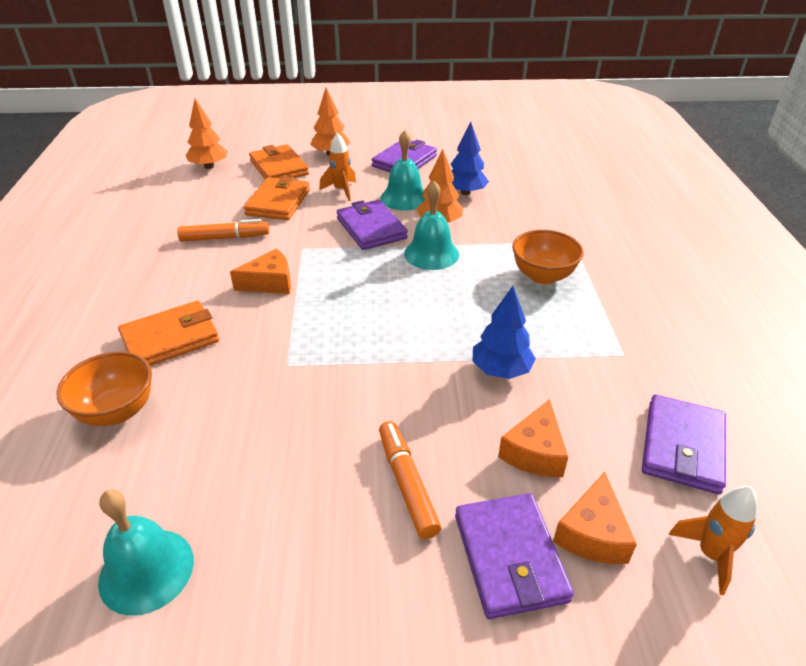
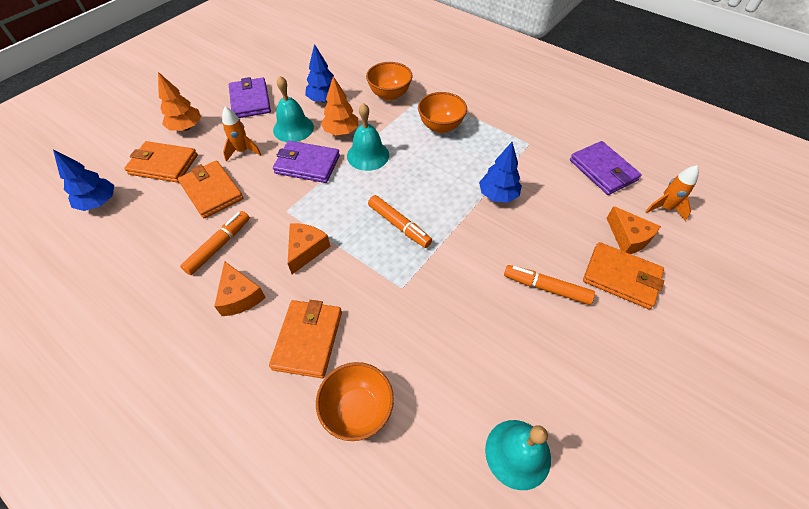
camera: 50 degrees left, 15 degrees up
(209, 166) = (99, 203): orange tree -> blue tree
(365, 321) = (399, 225): none -> orange marker
(509, 557) = (621, 277): purple wallet -> orange wallet
(534, 222) = (389, 95): none -> orange bowl
(534, 452) = (565, 223): orange cheese -> orange cheese (240, 296)

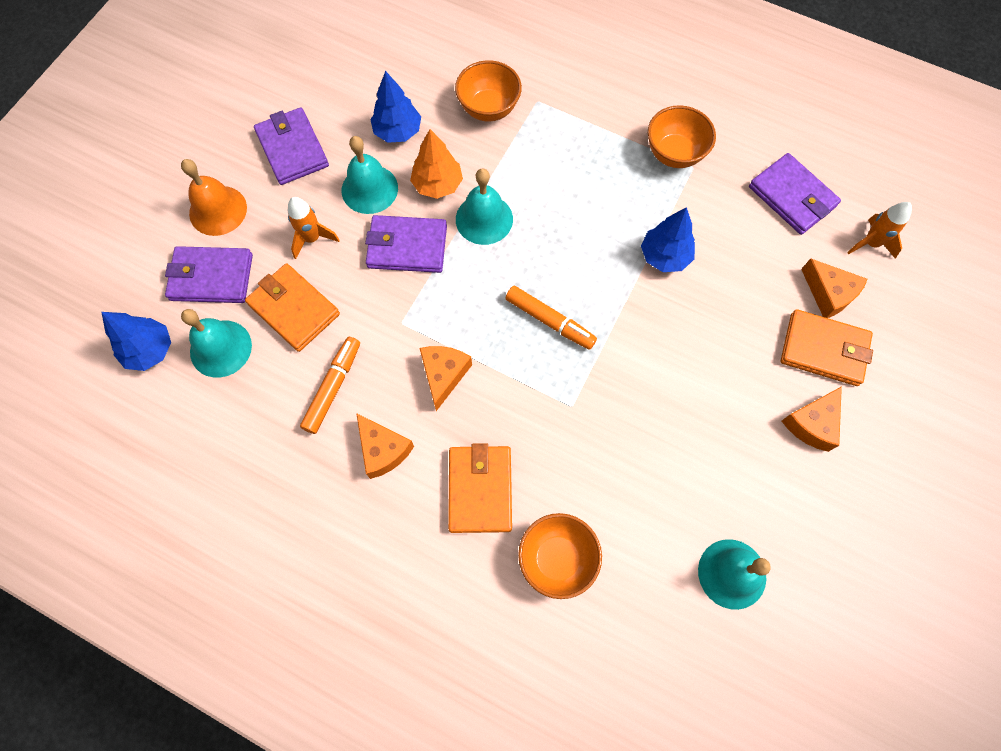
camera: 10 degrees left, 15 degrees up
(149, 208) = (221, 348): none -> turquoise bell
(163, 164) = (211, 277): orange wallet -> purple wallet
(186, 127) = (218, 210): orange tree -> orange bell
(440, 126) = (571, 155): orange bowl -> orange bowl (674, 154)
(546, 288) = (739, 378): orange marker -> none
(606, 333) = (812, 424): none -> orange cheese

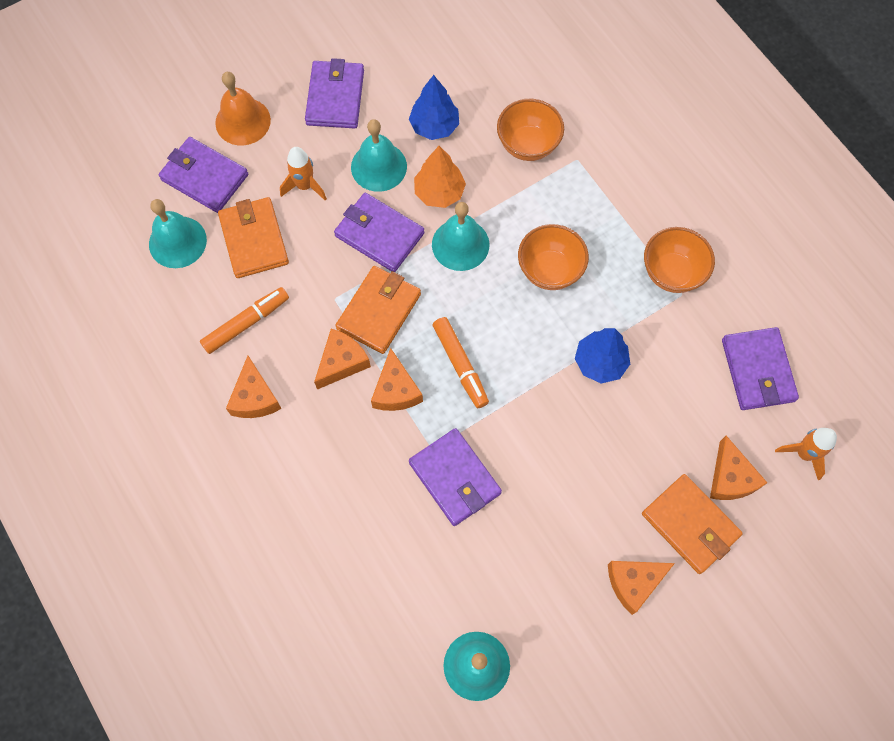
camera: 30 degrees right, 0 degrees up
(150, 350) = (122, 214): blue tree -> none
(480, 490) = (312, 475): orange wallet -> orange wallet (379, 311)
(507, 373) = (396, 390): none -> orange cheese
(557, 559) = (339, 567): orange bowl -> orange bowl (550, 270)
(607, 421) = (454, 478): none -> purple wallet

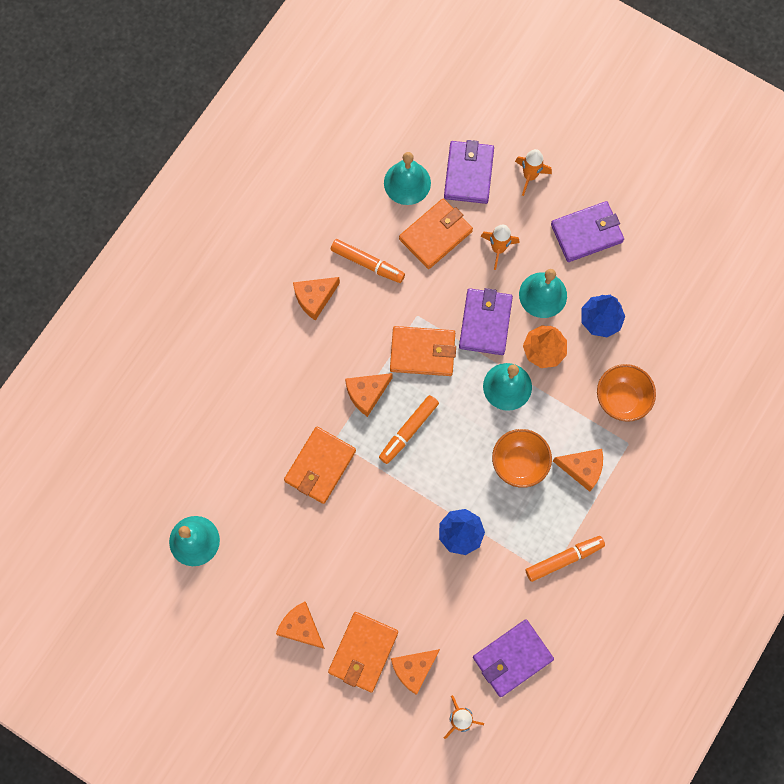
camera: 65 degrees right, 5 degrees up
(243, 121) = (529, 176): orange bell -> orange rocket
(342, 362) = (370, 345): orange cheese -> orange cheese (582, 468)
(454, 478) = (320, 466): purple wallet -> orange wallet
(672, 273) = (564, 559): orange bowl -> orange marker

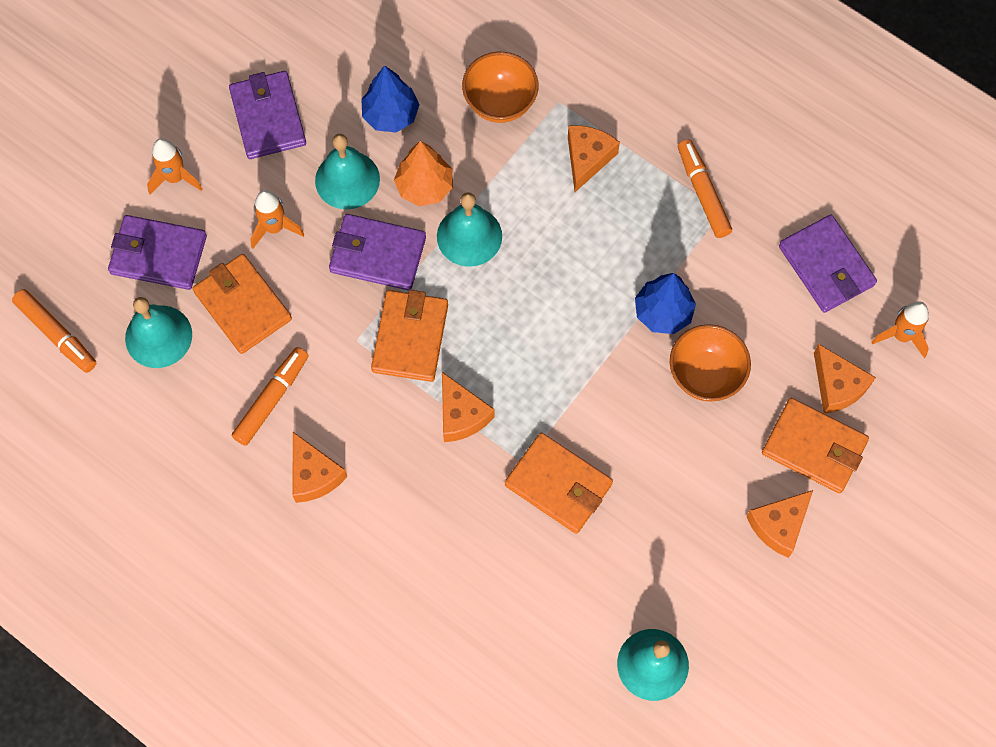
camera: 85 degrees left, 5 degrees down
(408, 431) = (519, 365): orange marker -> orange marker (57, 334)
(519, 463) = (574, 232): orange bowl -> orange bowl (705, 375)

